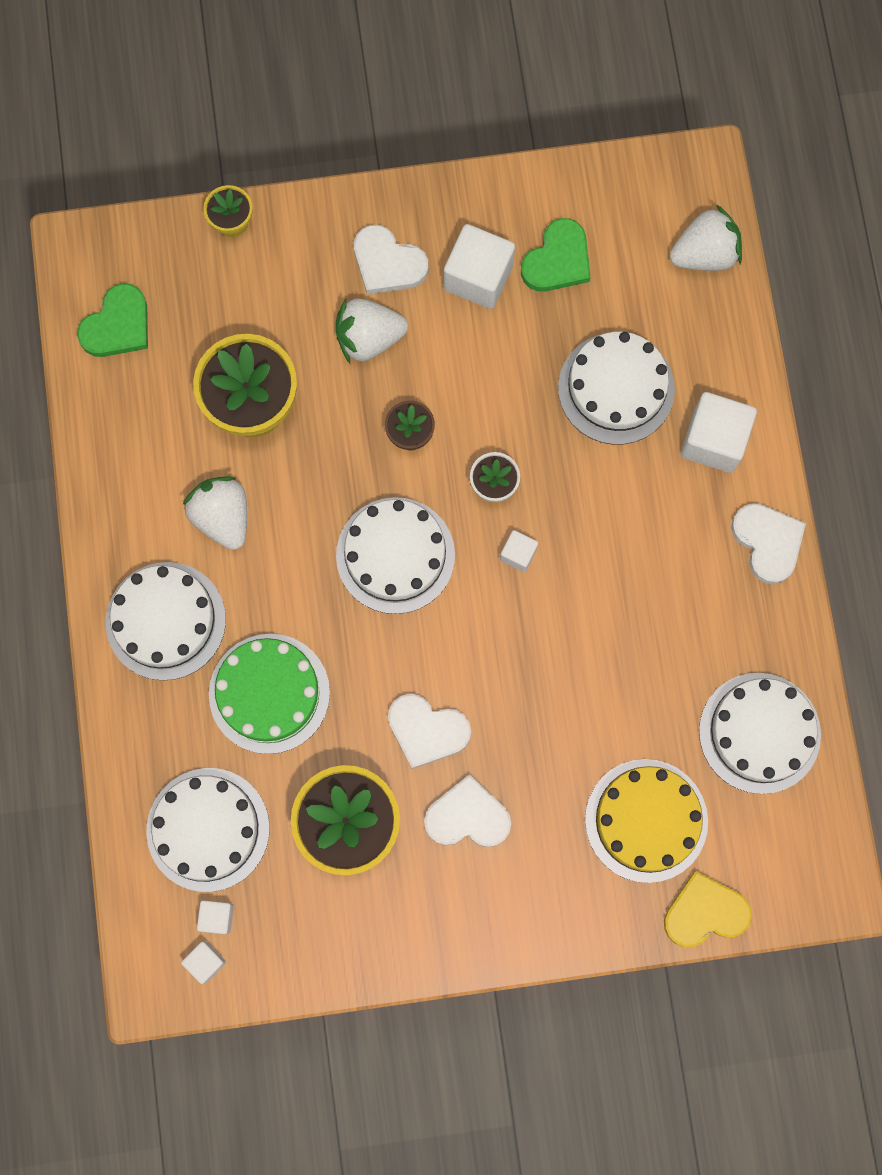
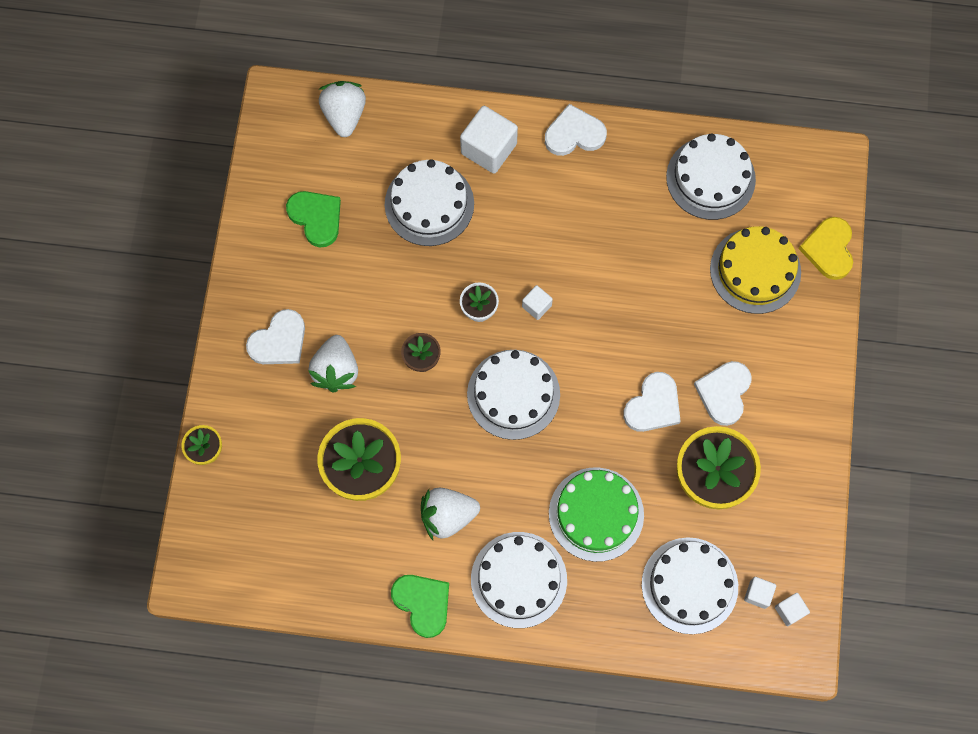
camera: 75 degrees left, 5 degrees down
(118, 325) = (265, 561): green heart -> green heart (423, 603)
(478, 277) = (312, 278): white cube -> none

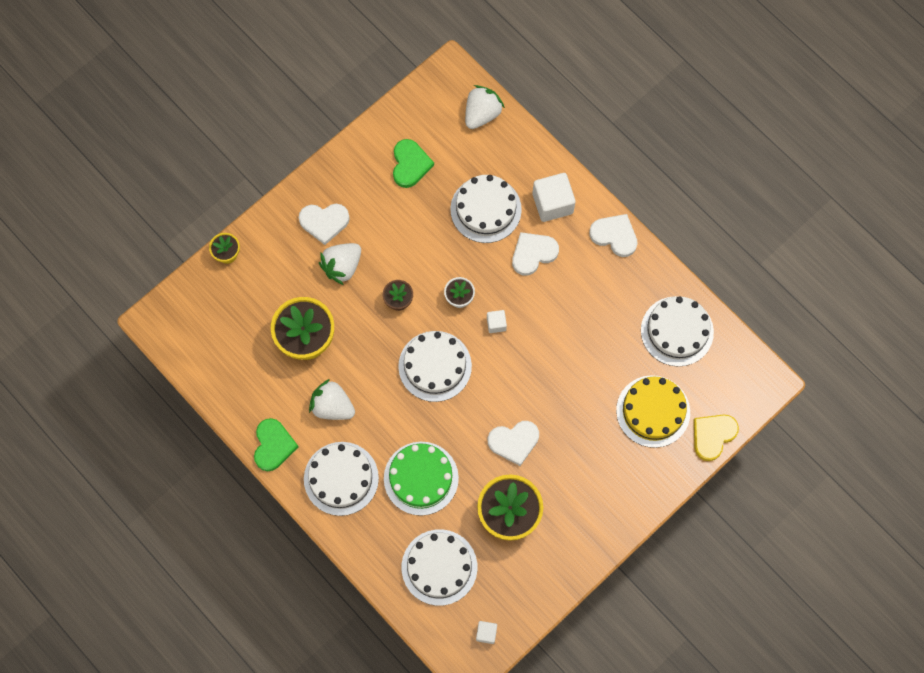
camera: 40 degrees right, 0 degrees up
(724, 393) = (564, 470): white heart -> white heart (533, 253)
(758, 594) = (476, 607): white cube -> none

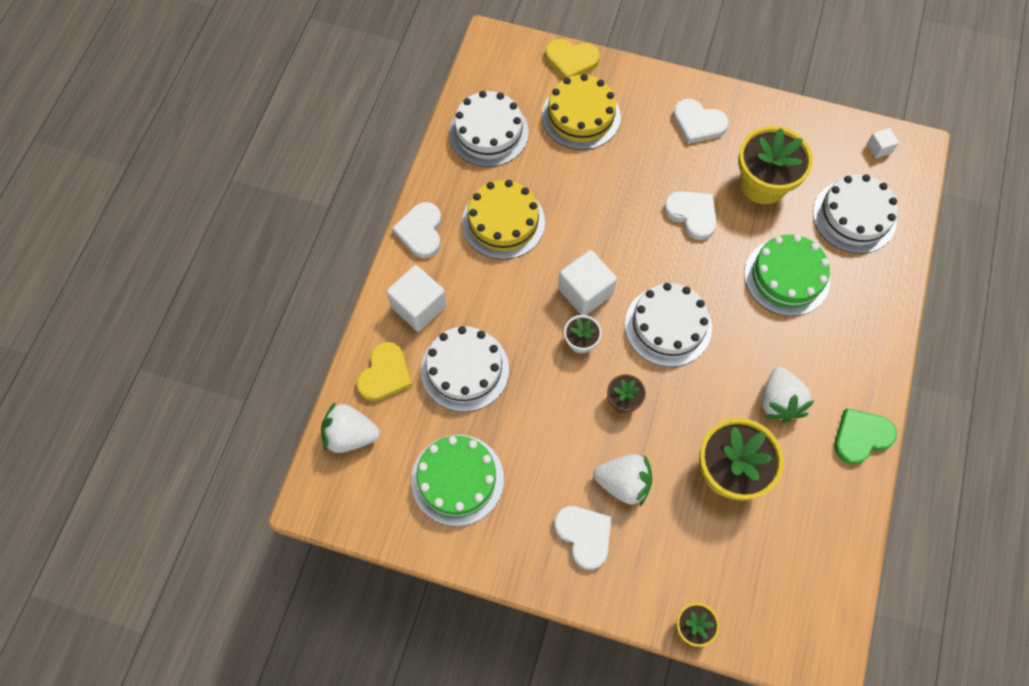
camera: 120 degrees left, 5 degrees down
(341, 478) = (842, 350): white cake -> none
(410, 164) = (457, 479): green heart -> green cake
(496, 324) = (585, 292): white cube -> white cube, size x1.97
(513, 156) = (385, 374): none -> yellow heart
(533, 253) = (487, 296): white heart -> white heart (698, 123)
(589, 298) = (503, 222): none -> yellow cake

